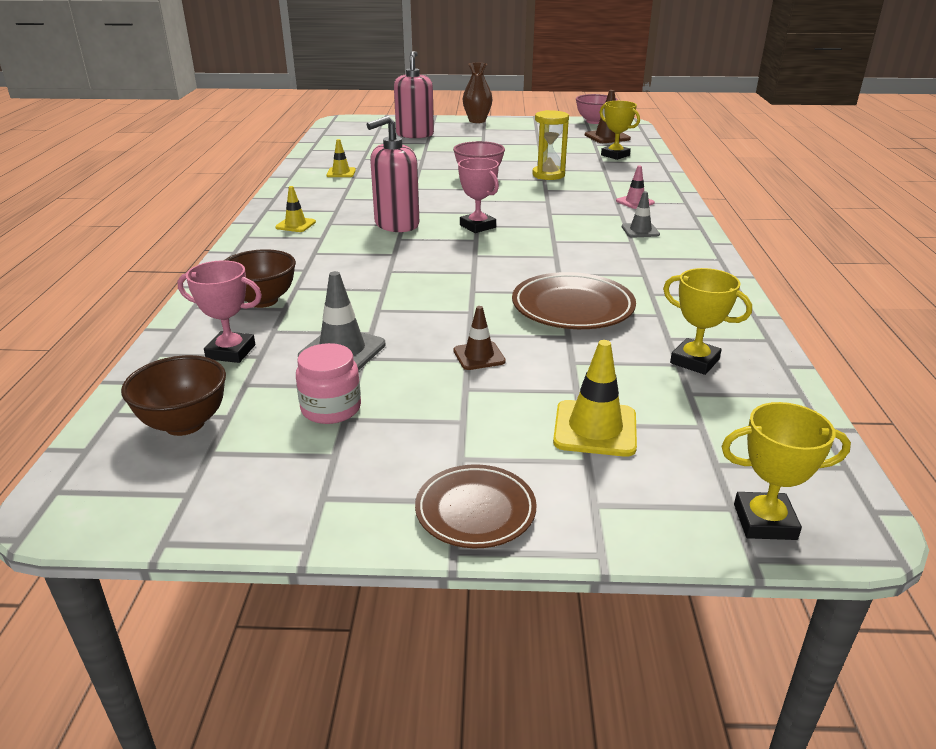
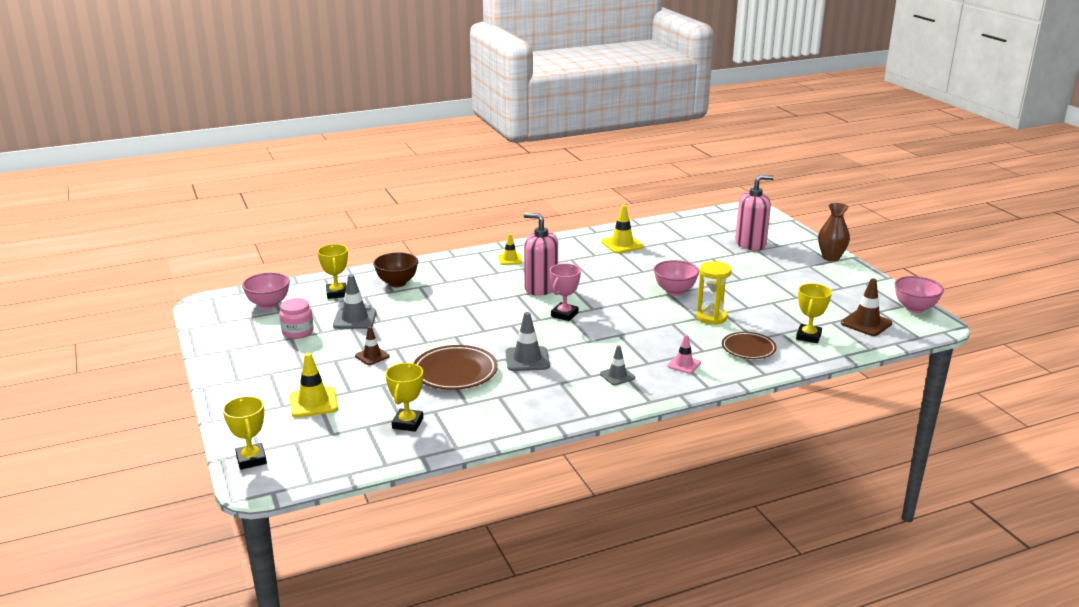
camera: 65 degrees right, 5 degrees down
(184, 424) = (268, 305): brown bowl -> pink bowl
(231, 352) = (337, 293): pink trophy -> yellow trophy
(341, 173) = (622, 244): yellow traffic cone -> yellow traffic cone, size x1.56
(475, 511) = (232, 385): brown plate -> brown plate (748, 349)
(570, 263) = (527, 359): none -> grey traffic cone

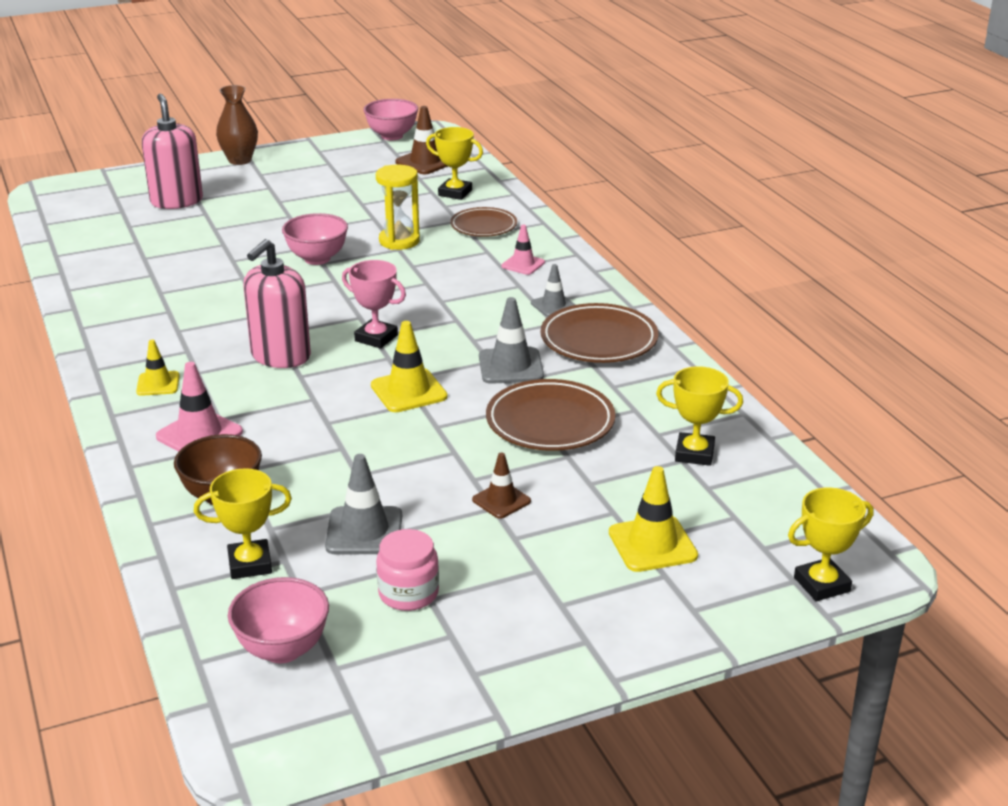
camera: 90 degrees left, 5 degrees up
(456, 273) = (199, 434): none -> pink traffic cone
(565, 393) = (599, 340): none -> brown plate
(622, 244) = (137, 288): yellow traffic cone -> yellow traffic cone (408, 391)

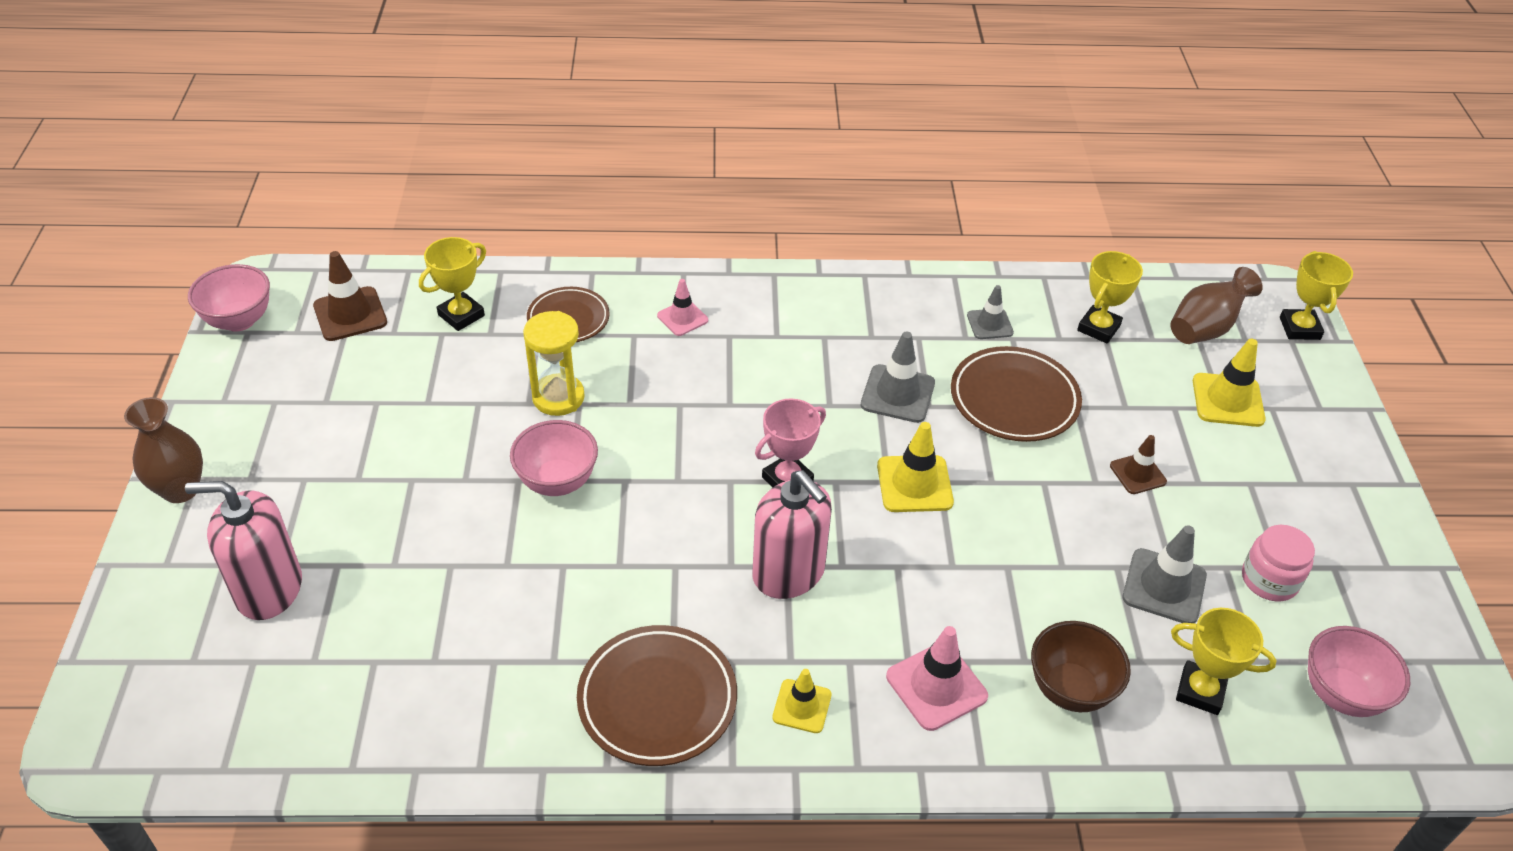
camera: 70 degrees left, 15 degrees up
(250, 564) = (1200, 691): yellow trophy -> yellow trophy turned 75 degrees counterclockwise
(553, 305) = (787, 325): grey traffic cone -> grey traffic cone (990, 324)
(599, 340) = (874, 318): brown plate -> brown plate (657, 699)
(758, 519) = (1205, 328): none -> brown vase

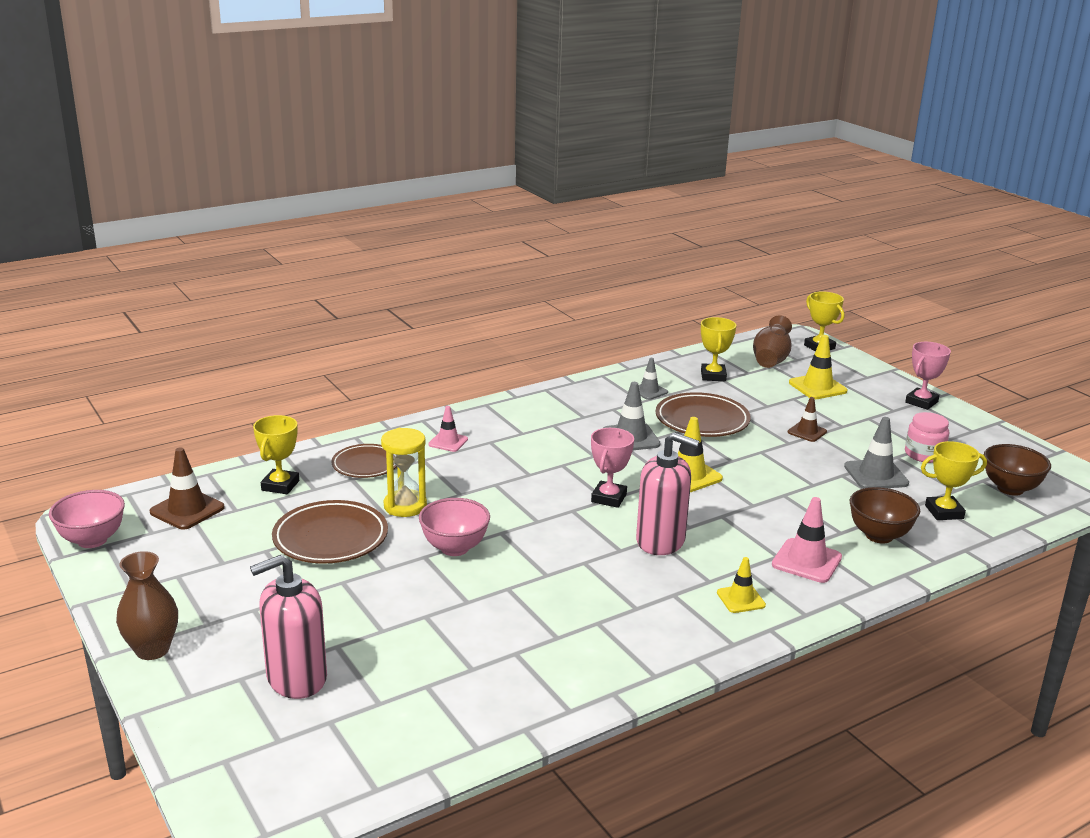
camera: 30 degrees left, 20 degrees down
(657, 699) = (648, 630): brown plate -> brown plate (330, 538)
(1340, 694) = (1010, 489): pink bowl -> brown bowl
(1358, 485) = (921, 402): none -> pink trophy

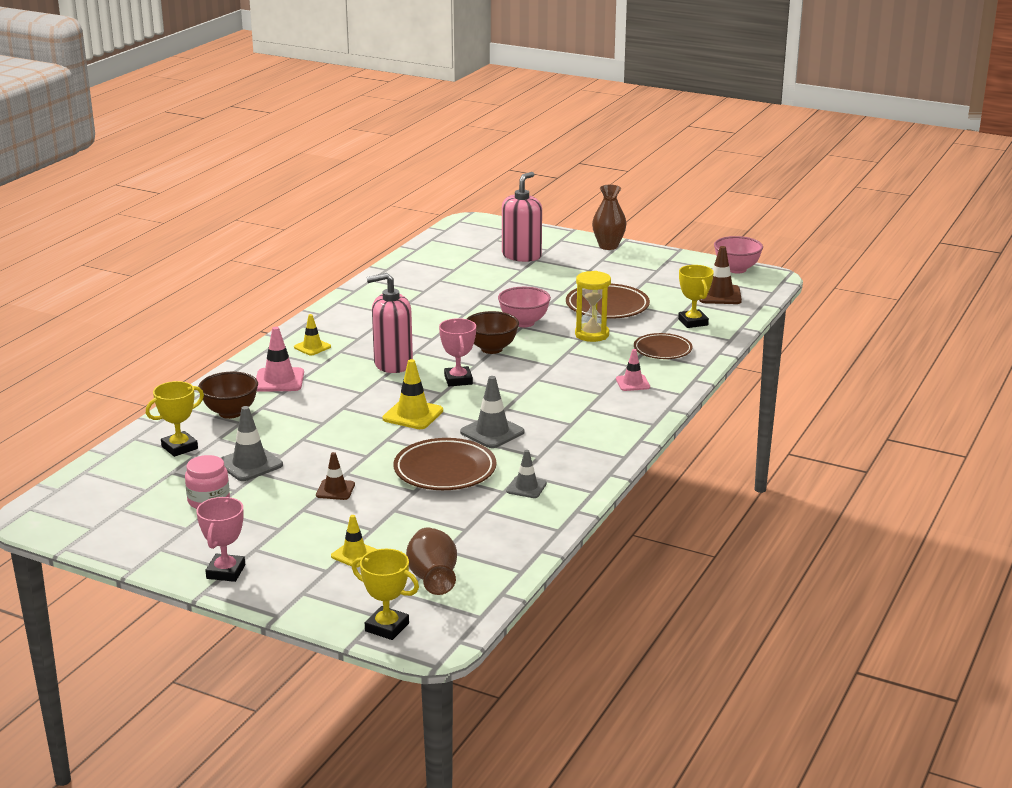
camera: 150 degrees right, 0 degrees up
(713, 376) = (479, 531): yellow trophy -> none
(817, 387) = (354, 554): yellow traffic cone -> yellow traffic cone, size x0.64
(1010, 489) = (118, 488): brown bowl -> brown bowl (491, 349)

